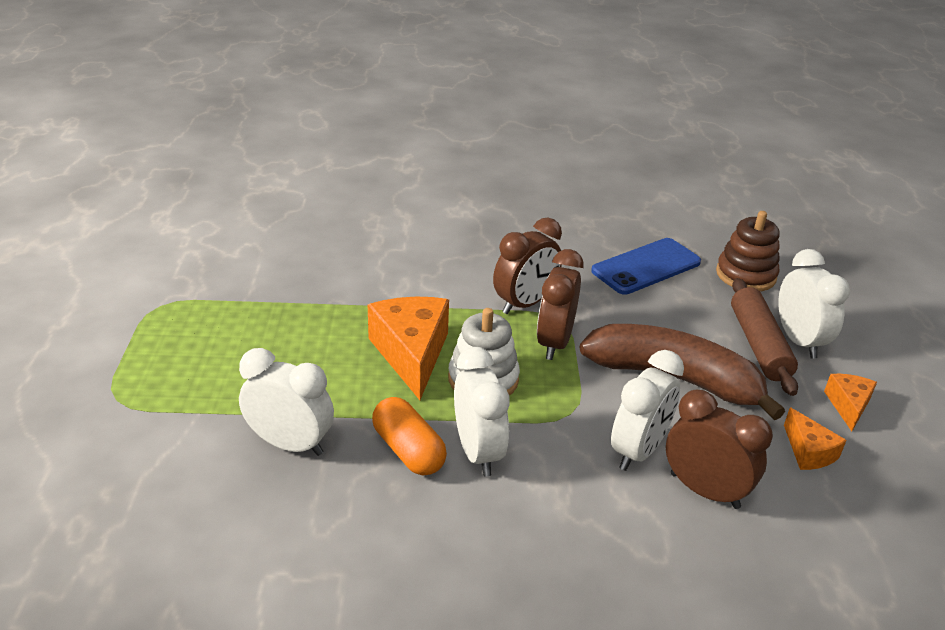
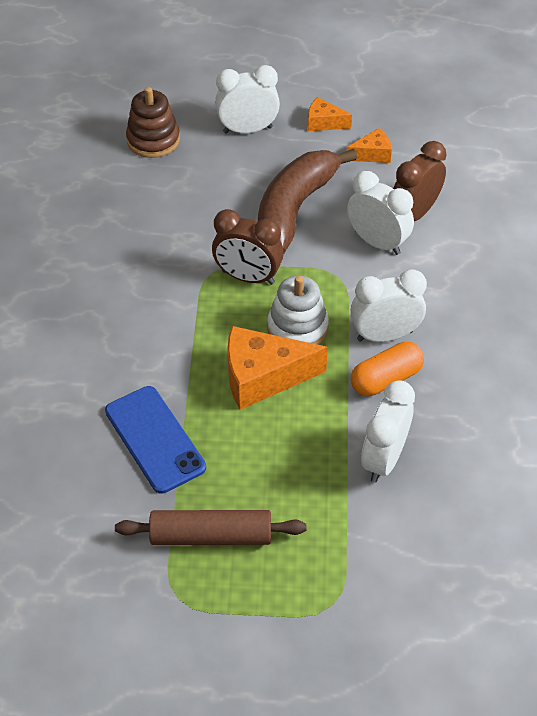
camera: 85 degrees left, 15 degrees up
(524, 304) = (189, 293): brown clock -> none
(646, 267) = (135, 202): blue phone -> blue phone (154, 439)
(759, 345) = (252, 153): brown rolling pin -> brown rolling pin (211, 535)

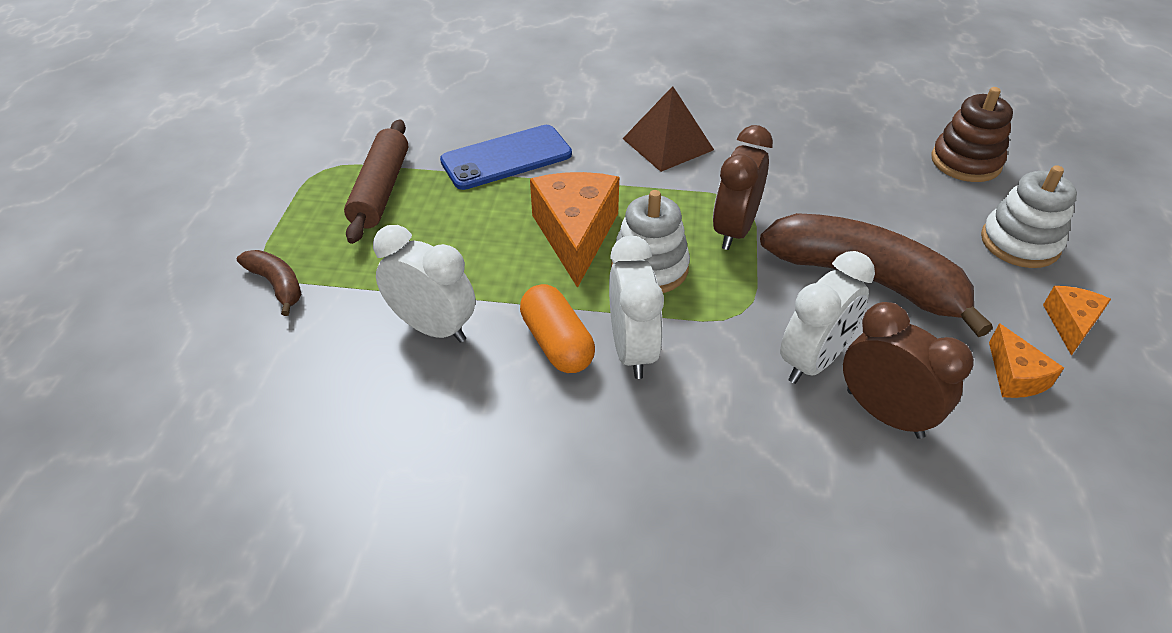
camera: 95 degrees right, 5 degrees down
(130, 319) = (668, 144): none -> brown pyramid
(247, 130) = (1019, 243): white clock -> white stacking toy
(352, 588) = (277, 285): none -> brown banana

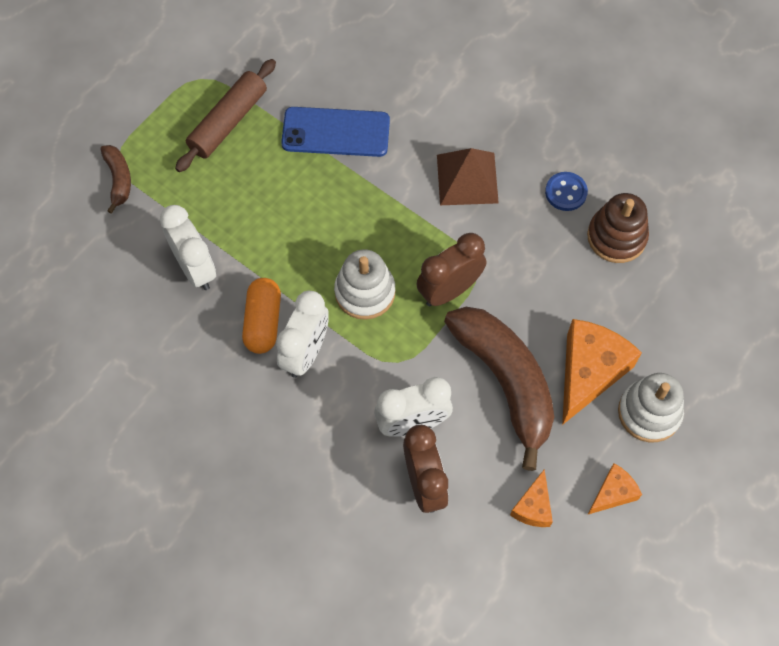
camera: 30 degrees right, 20 degrees up
(575, 235) = (335, 236): orange cheese -> orange cheese (589, 372)
(766, 121) = (566, 192): none -> blue button
(965, 162) = (688, 318): brown stacking toy -> brown stacking toy (616, 237)

